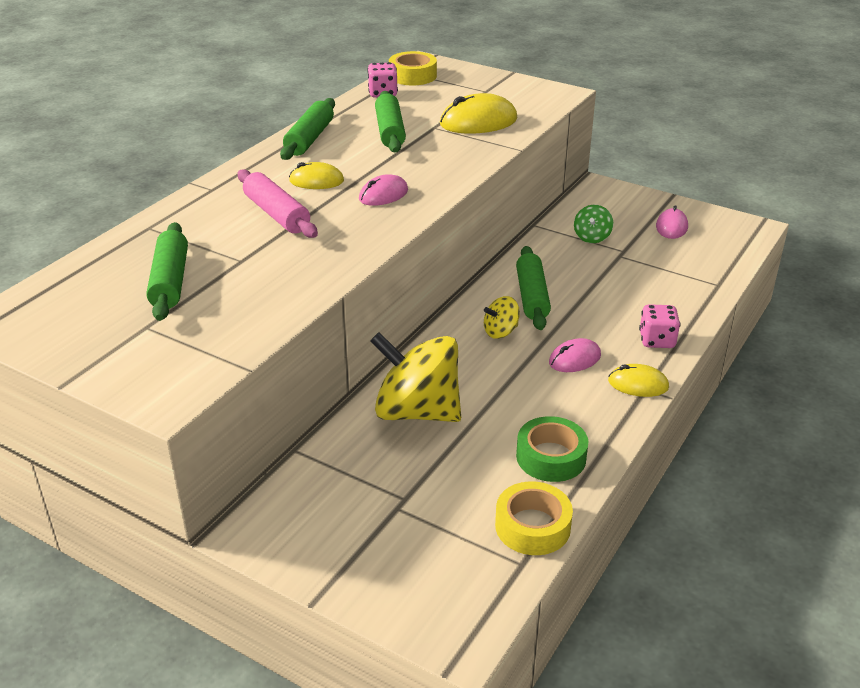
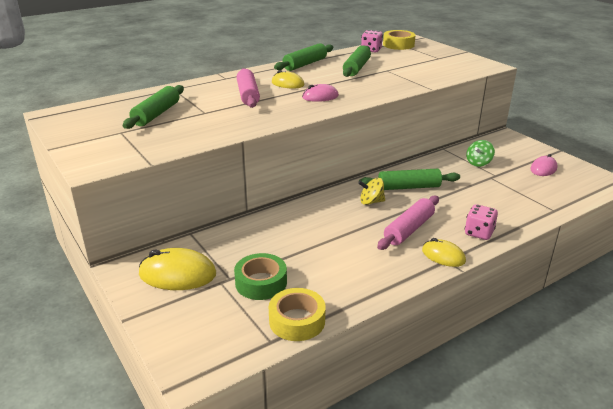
camera: 25 degrees right, 5 degrees down
(417, 411) = (280, 232): yellow spinning top -> none
(478, 122) = (418, 72): yellow mouse -> yellow mouse (177, 274)
(531, 296) = (408, 187): green rolling pin -> green rolling pin turned 60 degrees clockwise
(551, 457) = (344, 283): green tape -> green tape (261, 283)
(574, 359) = (409, 229): pink mouse -> pink rolling pin

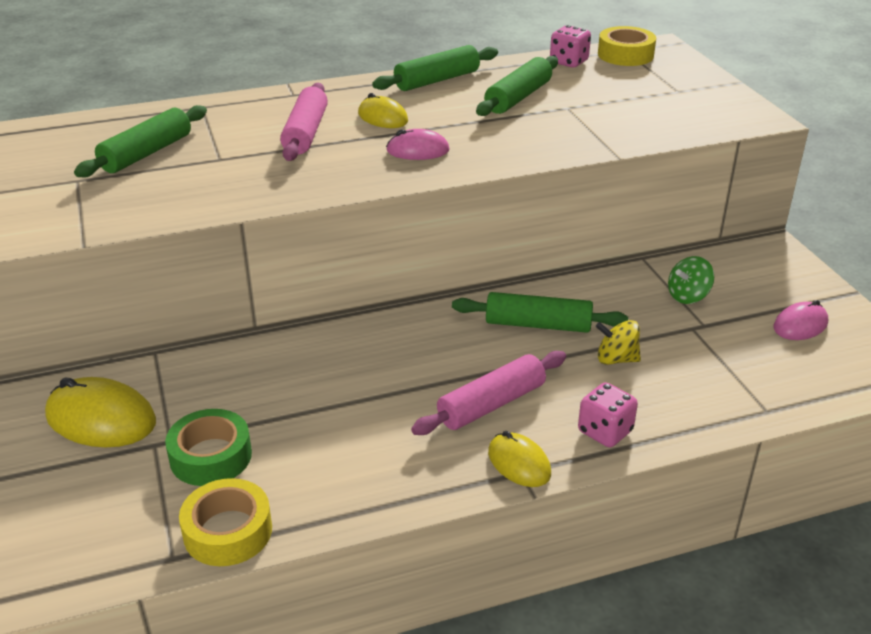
camera: 15 degrees right, 5 degrees up
(371, 202) = (459, 342): yellow spinning top -> yellow spinning top (616, 359)

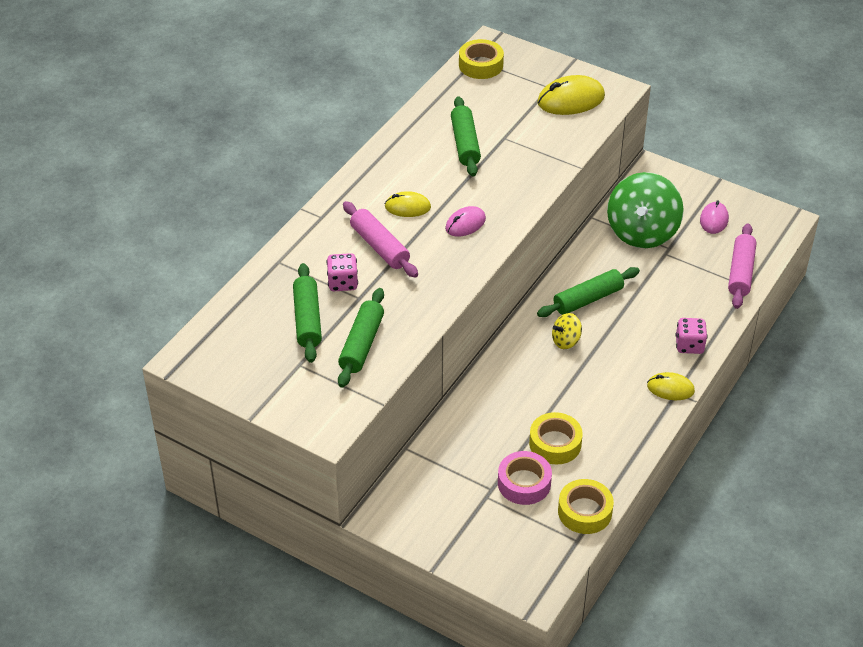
camera: 40 degrees left, 10 degrees up
(101, 419) = (437, 503): yellow mouse -> yellow mouse (570, 100)
(211, 456) = (524, 483): green tape -> pink tape
(302, 438) = (555, 444): none -> yellow tape
(437, 80) = (395, 153): green rolling pin -> green rolling pin (362, 344)
(491, 404) = (621, 364): pink rolling pin -> pink rolling pin (741, 272)
(568, 62) = (455, 91): pink dice -> pink dice (343, 283)
(616, 359) = (650, 298): yellow spinning top -> yellow spinning top (566, 341)
(688, 296) = (642, 232): green spinning top -> green spinning top, size x2.18

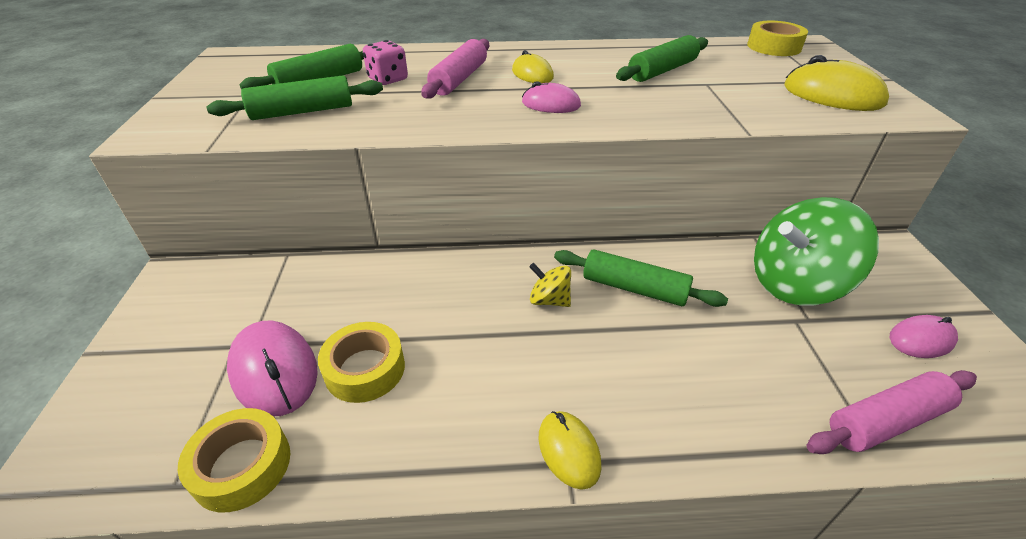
camera: 55 degrees right, 5 degrees down
(524, 483) = (274, 371): pink tape -> pink mouse
(689, 345) = (675, 430): pink dice -> none

